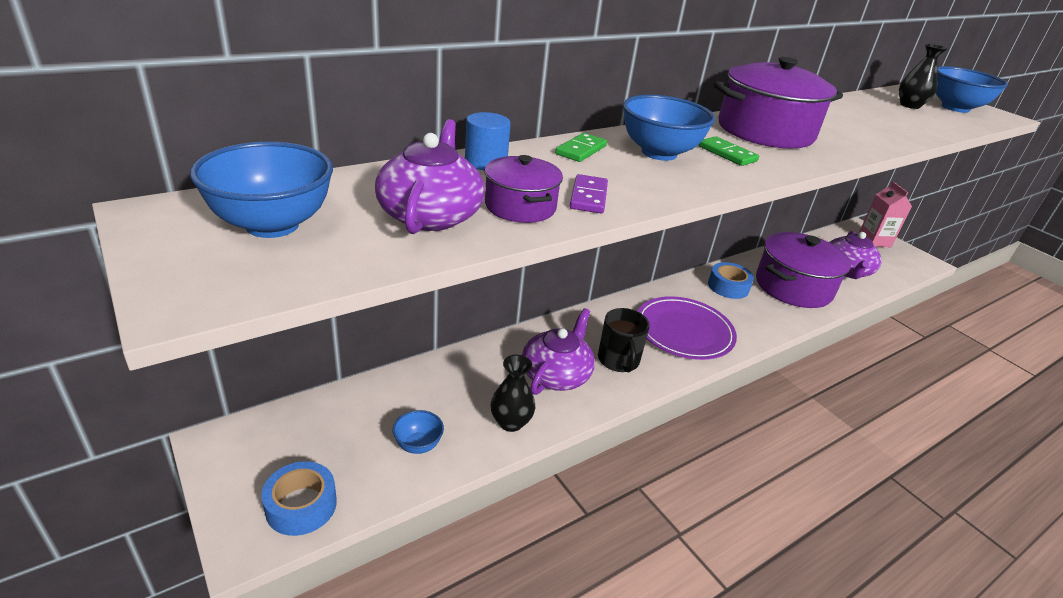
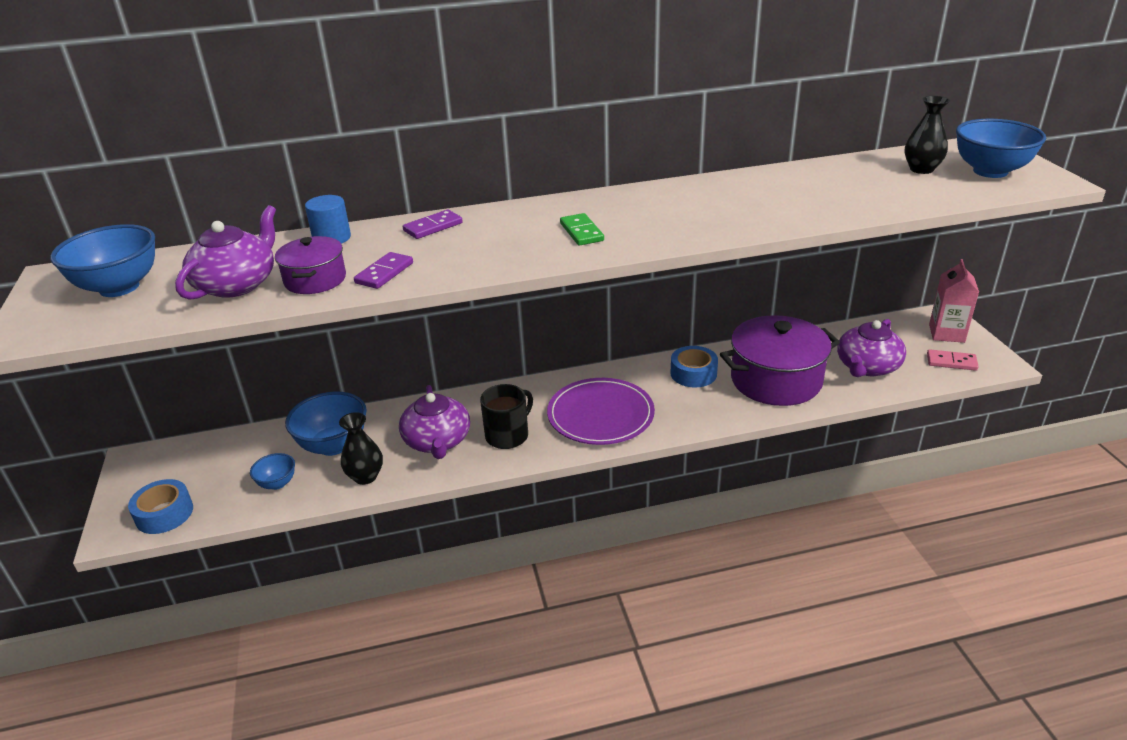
camera: 25 degrees right, 0 degrees up
(556, 374) = (437, 441): purple teapot -> purple teapot turned 120 degrees clockwise
(581, 150) = (433, 227): green domino -> purple domino
(618, 360) = (508, 435): black mug -> black mug turned 150 degrees counterclockwise
(659, 153) = (508, 230): blue bowl -> blue bowl (333, 445)
(765, 131) = (664, 206): purple pot -> none
(896, 262) = (951, 362): none -> pink domino

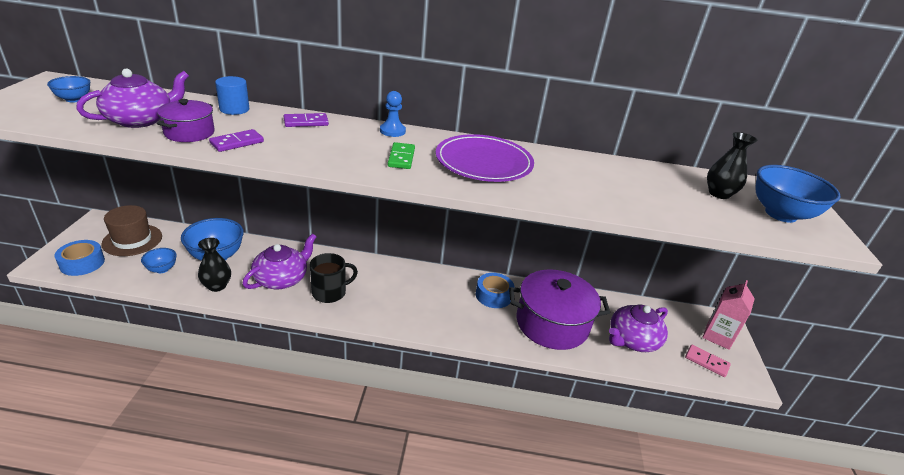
camera: 15 degrees right, 0 degrees up
(119, 287) = (74, 99): blue bowl -> blue bowl, size x0.53
(204, 465) = (132, 240): none -> brown hat
(437, 441) = (282, 278): purple teapot -> purple teapot turned 150 degrees counterclockwise
(539, 207) = (392, 131): none -> blue pawn
(600, 415) = (404, 302): purple plate -> purple plate (483, 162)

